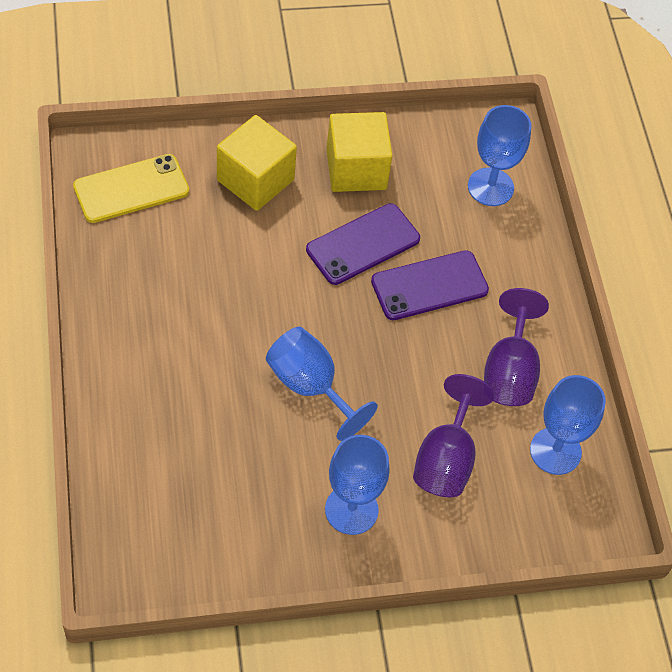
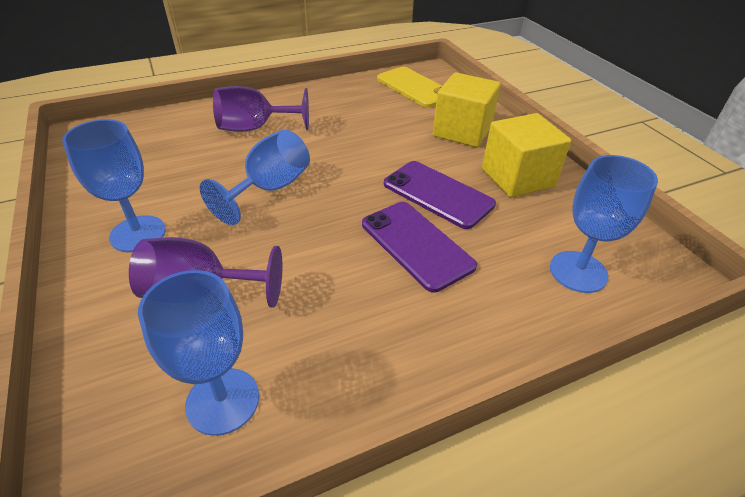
camera: 80 degrees right, 15 degrees down
(510, 371) = (333, 330): purple goblet -> purple goblet (255, 128)

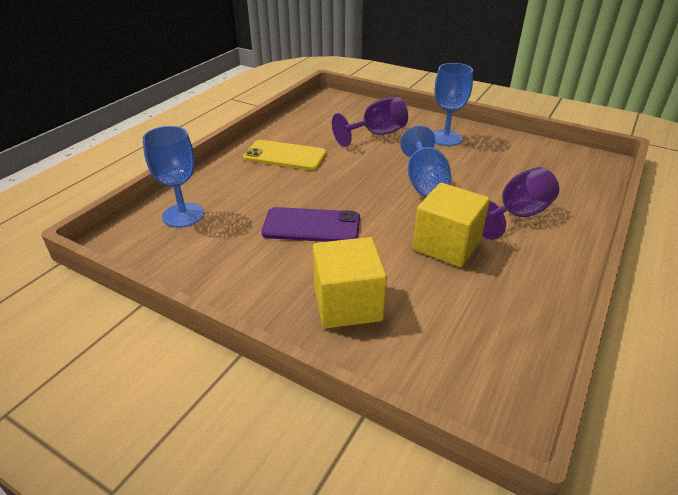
camera: 145 degrees right, 5 degrees down
(223, 401) = (319, 118): blue goblet -> none
(414, 87) = (474, 356): yellow phone -> yellow phone (285, 156)
(416, 244) = (296, 190): purple phone -> none
(517, 177) = (257, 270): yellow cube -> yellow cube (447, 245)

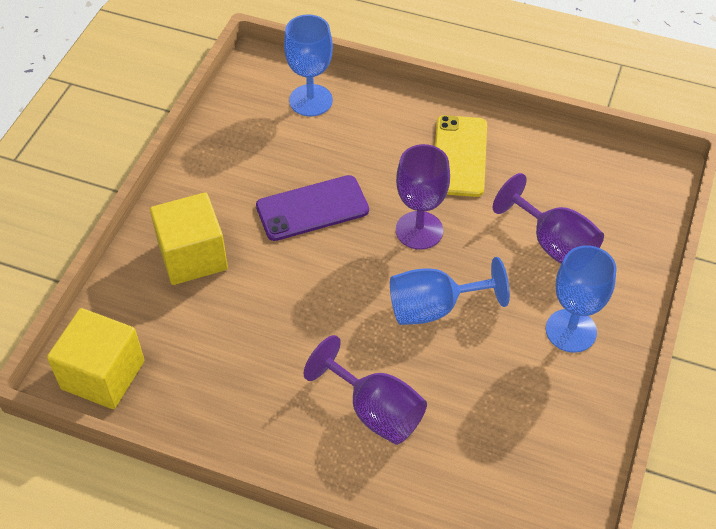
camera: 80 degrees right, 15 degrees up
(311, 226) = (312, 208): purple phone -> purple phone turned 75 degrees clockwise
(351, 179) = (419, 230): none -> purple goblet
(447, 245) = (299, 335): yellow cube -> yellow cube (103, 375)

